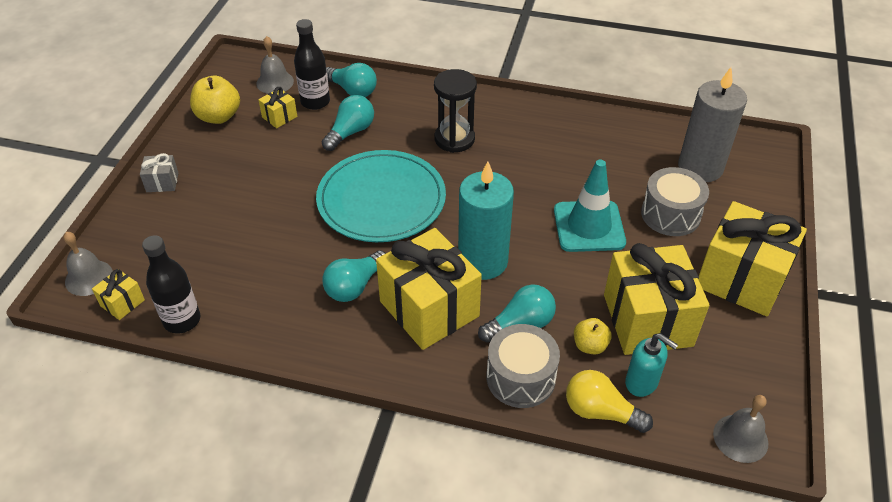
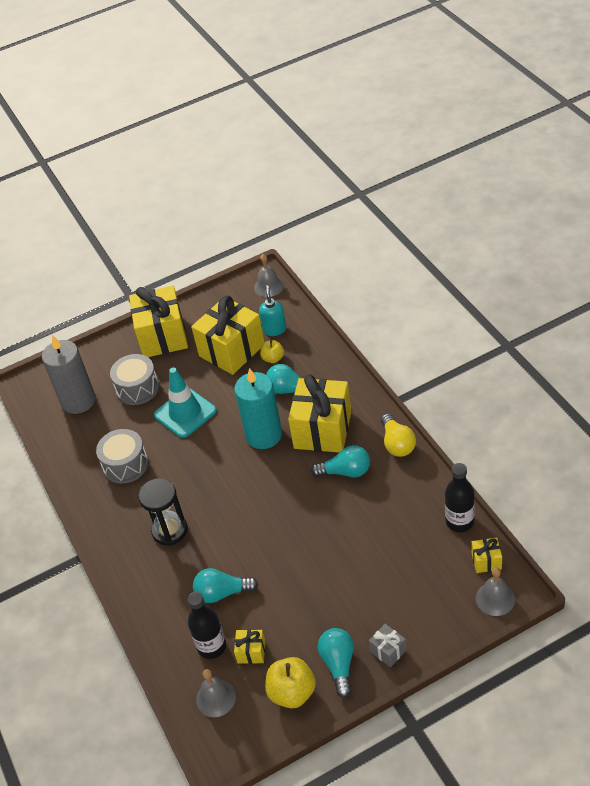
camera: 125 degrees left, 0 degrees up
(352, 90) = (174, 636): turquoise light bulb -> turquoise light bulb (339, 664)
(381, 200) = (267, 518): turquoise plate -> none
(520, 378) = (322, 367): grey drum -> grey drum (125, 465)
(600, 412) = (308, 331): yellow light bulb -> yellow light bulb (397, 443)

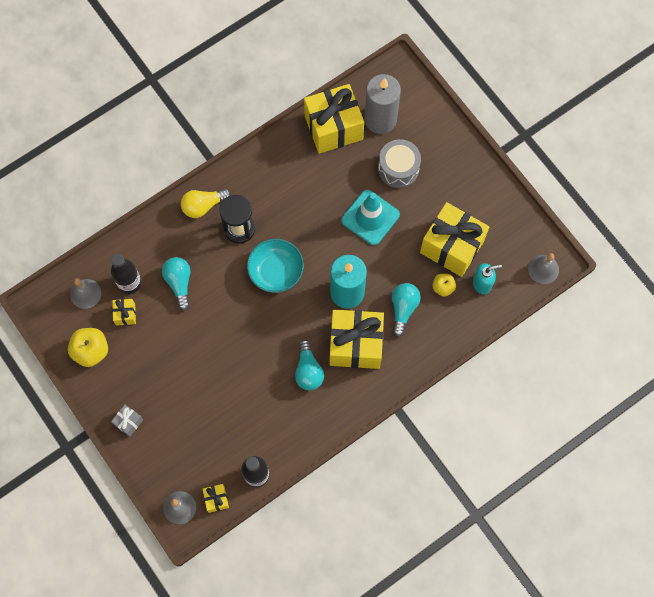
camera: 75 degrees right, 25 degrees up
(125, 465) = (308, 177): grey drum -> none
(162, 336) = (466, 178): yellow gift -> yellow gift (333, 127)
(227, 497) = (276, 271): none -> turquoise bowl
(339, 664) = (116, 384): turquoise light bulb -> none
(397, 443) = (342, 414): yellow light bulb -> yellow light bulb (203, 206)

